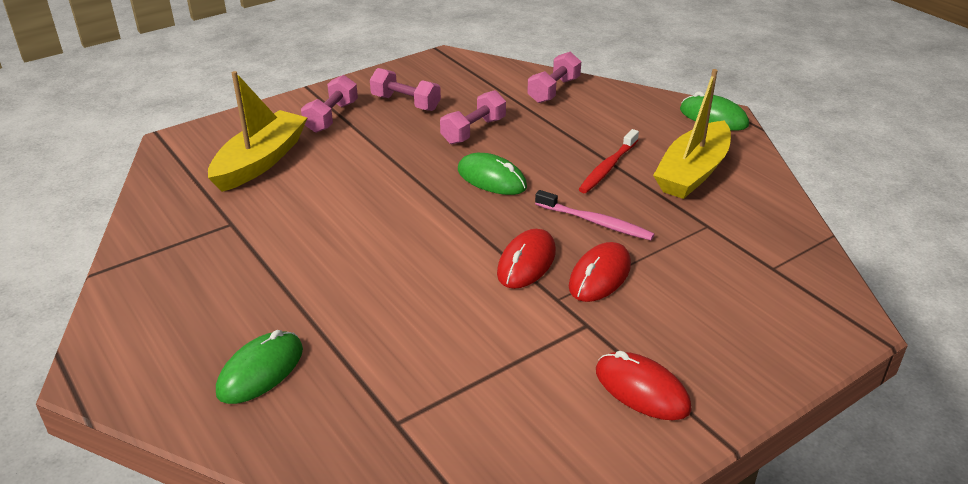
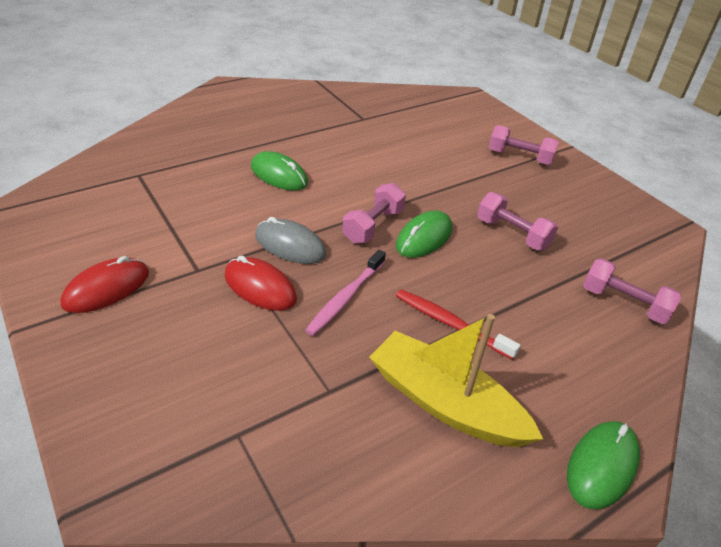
camera: 90 degrees right, 5 degrees up
(260, 161) = (444, 127): yellow boat -> none
(260, 371) = (208, 130): green mouse -> green mouse (279, 175)
(405, 103) = (557, 196): pink dumbbell -> pink dumbbell (373, 226)
(526, 262) = (290, 245): red mouse -> grey mouse

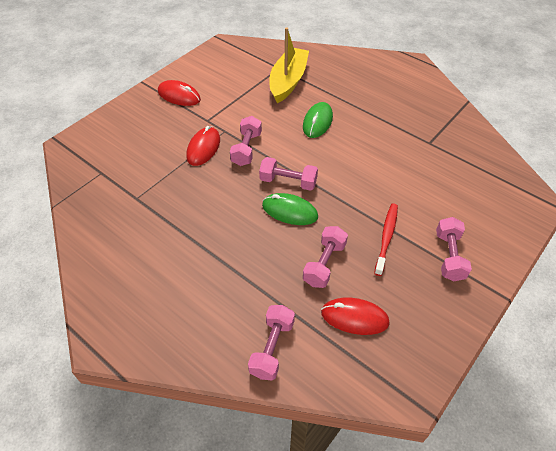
camera: 75 degrees right, 10 degrees up
(290, 245) = (246, 149): grey mouse -> pink dumbbell
(346, 297) = (210, 186): pink toothbrush -> none
(445, 403) = (141, 249): yellow boat -> yellow boat (288, 81)
(451, 324) = (206, 241): red toothbrush -> red toothbrush (386, 238)
(586, 234) = (354, 317): none -> red mouse
(602, 466) = (112, 334): green mouse -> none

